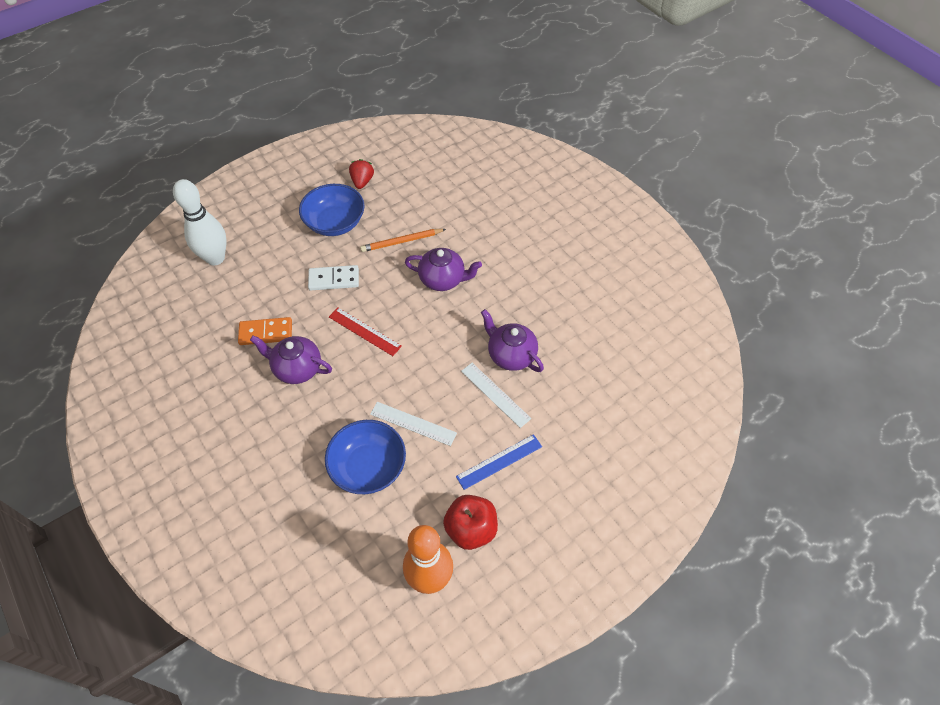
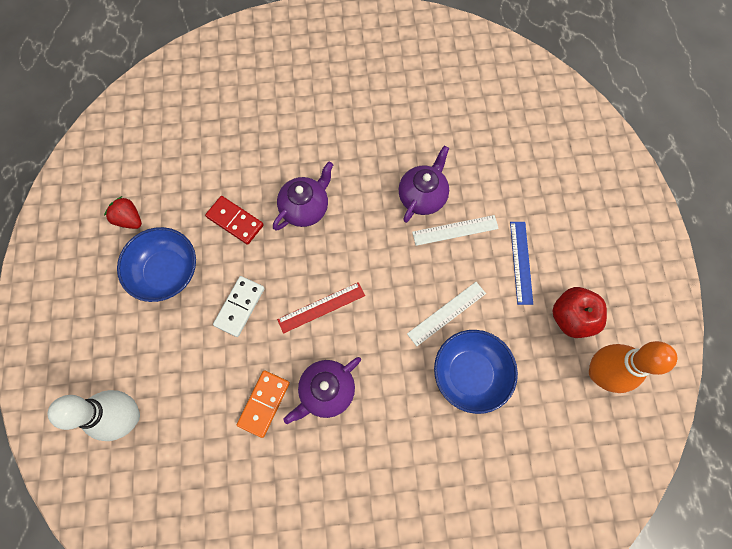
camera: 60 degrees left, 15 degrees up
(402, 241) = (235, 221): orange pencil -> red domino
(510, 355) = (422, 196): purple teapot -> purple teapot turned 135 degrees clockwise

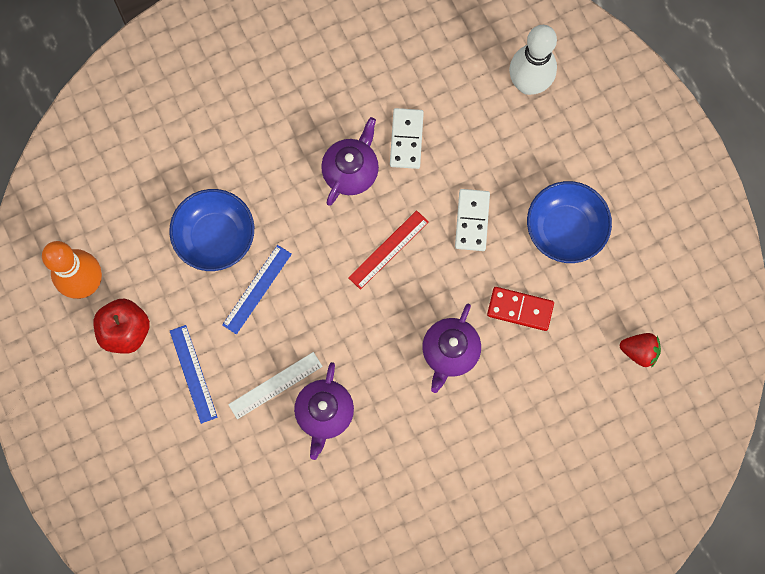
camera: 160 degrees right, 5 degrees up
(129, 219) = (634, 270): red strawberry -> red strawberry (639, 351)
(264, 403) = (406, 139): orange domino -> white domino
(446, 313) = (257, 289): white ruler -> blue ruler

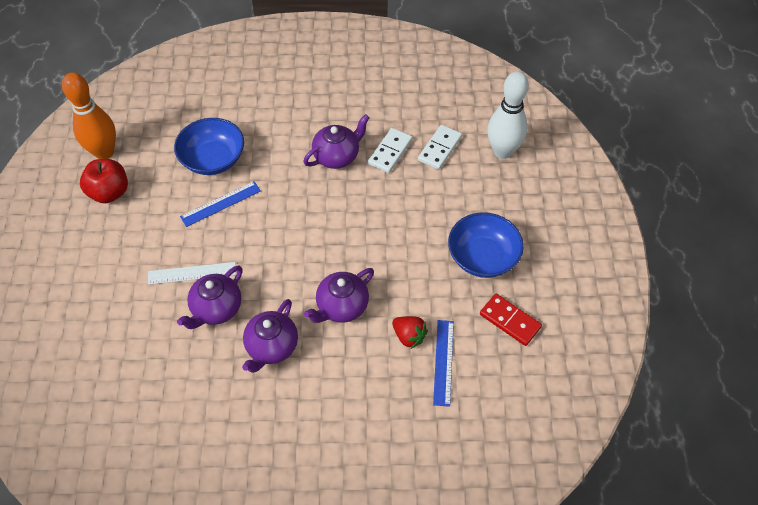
camera: 25 degrees right, 20 degrees down
(193, 373) = (137, 240): blue ruler -> blue ruler (443, 362)
(388, 249) = (335, 216): red ruler -> none
(403, 428) = (271, 347): none -> purple teapot
(472, 221) = (411, 222): white domino -> white domino (440, 149)
(520, 309) = (415, 299): red domino -> red domino (509, 321)
(639, 351) = (501, 372): red strawberry -> red strawberry (409, 336)

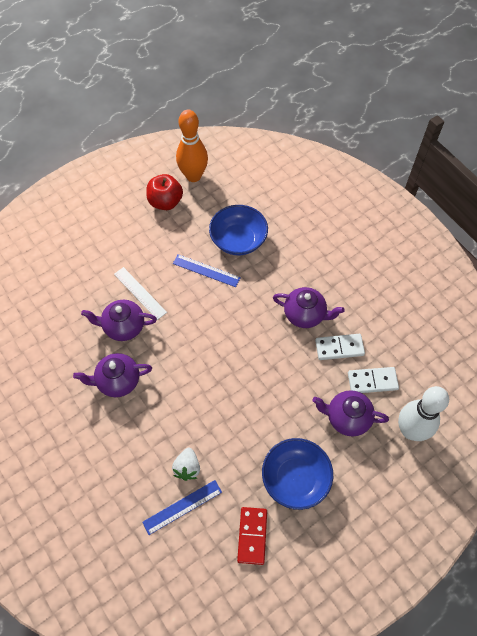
camera: 55 degrees right, 5 degrees up
(341, 307) = (179, 404): purple teapot -> purple teapot (347, 418)
(409, 336) = (187, 467): red strawberry -> white strawberry

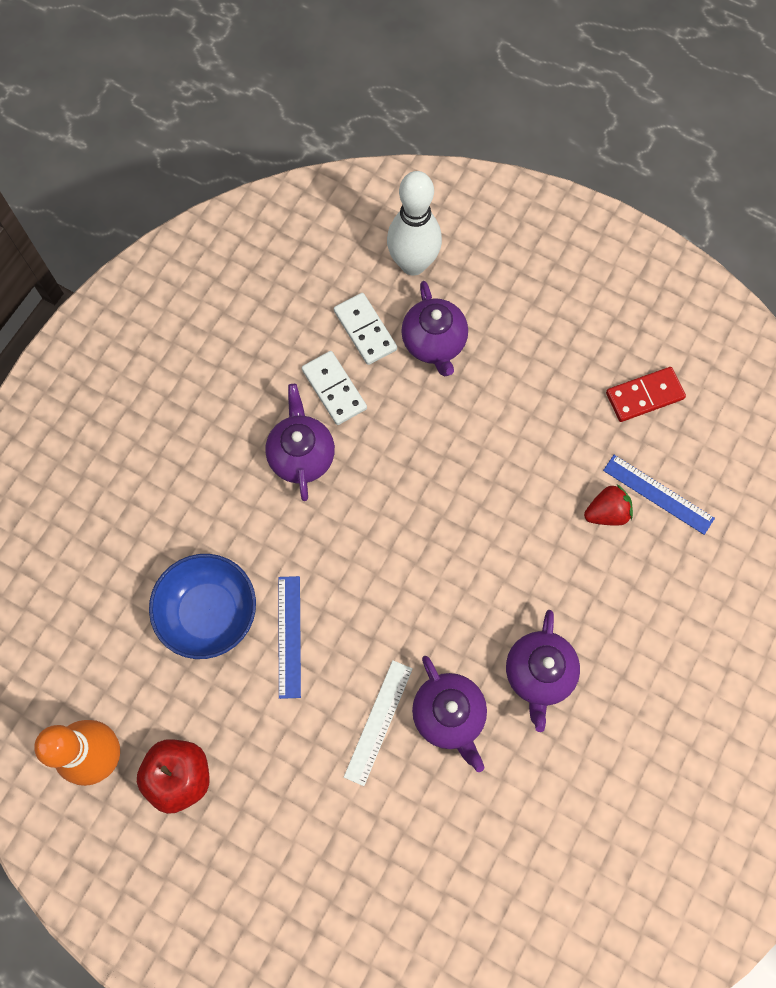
camera: 115 degrees left, 10 degrees up
(117, 381) = (539, 674): purple teapot -> purple teapot turned 45 degrees clockwise
(187, 467) = (606, 512): white strawberry -> red strawberry
(295, 478) = (547, 374): blue bowl -> none

